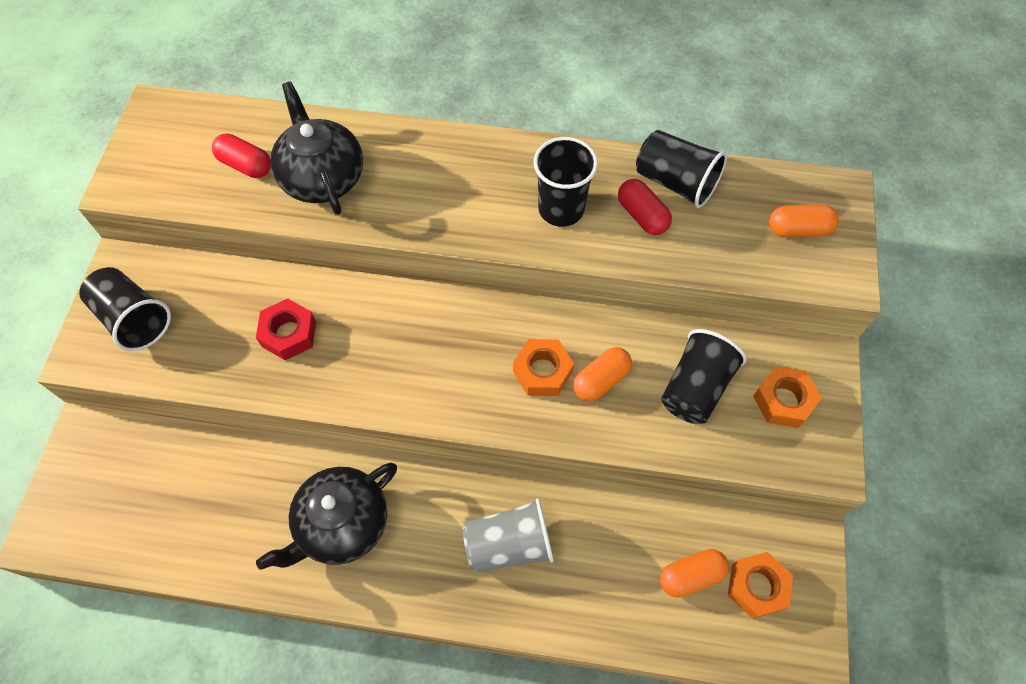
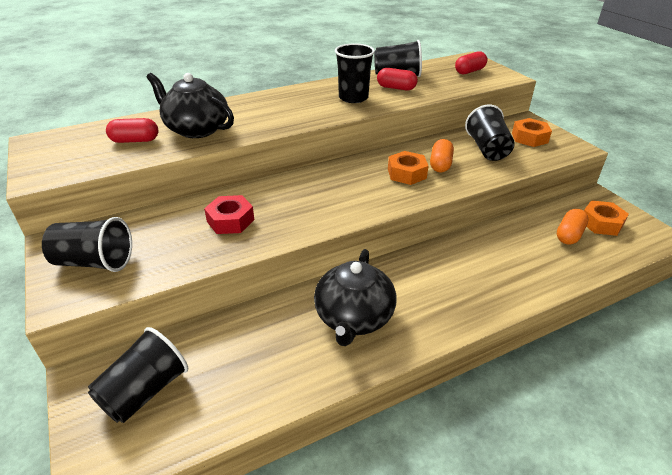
camera: 35 degrees left, 25 degrees down
(117, 483) = (145, 391): none -> black cup
(509, 544) = (466, 271): grey cup -> none
(798, 229) = (469, 71): orange capsule -> red capsule

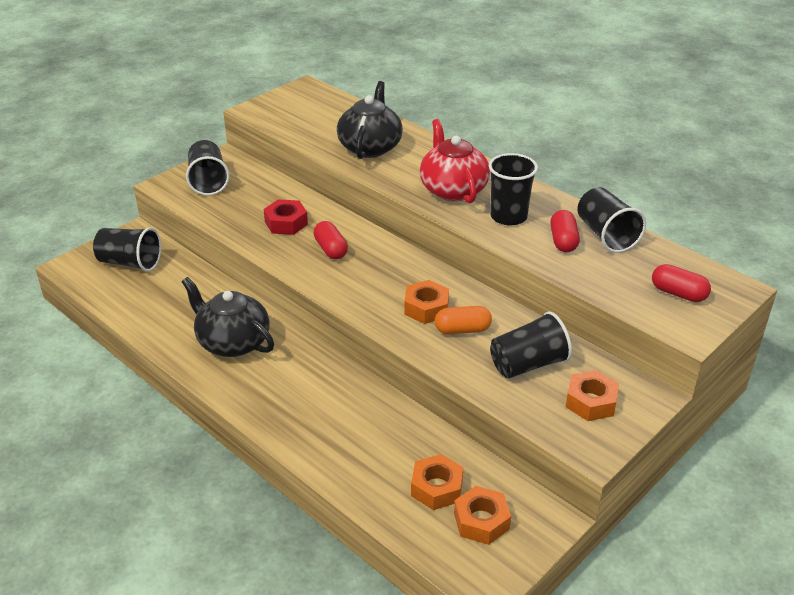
camera: 70 degrees right, 0 degrees up
(135, 140) = (331, 126): red capsule -> red capsule (331, 249)
(299, 109) = (453, 189): none -> red teapot
(354, 317) = (232, 342): black teapot -> black teapot turned 45 degrees clockwise
(569, 235) = (437, 488): orange capsule -> orange nut

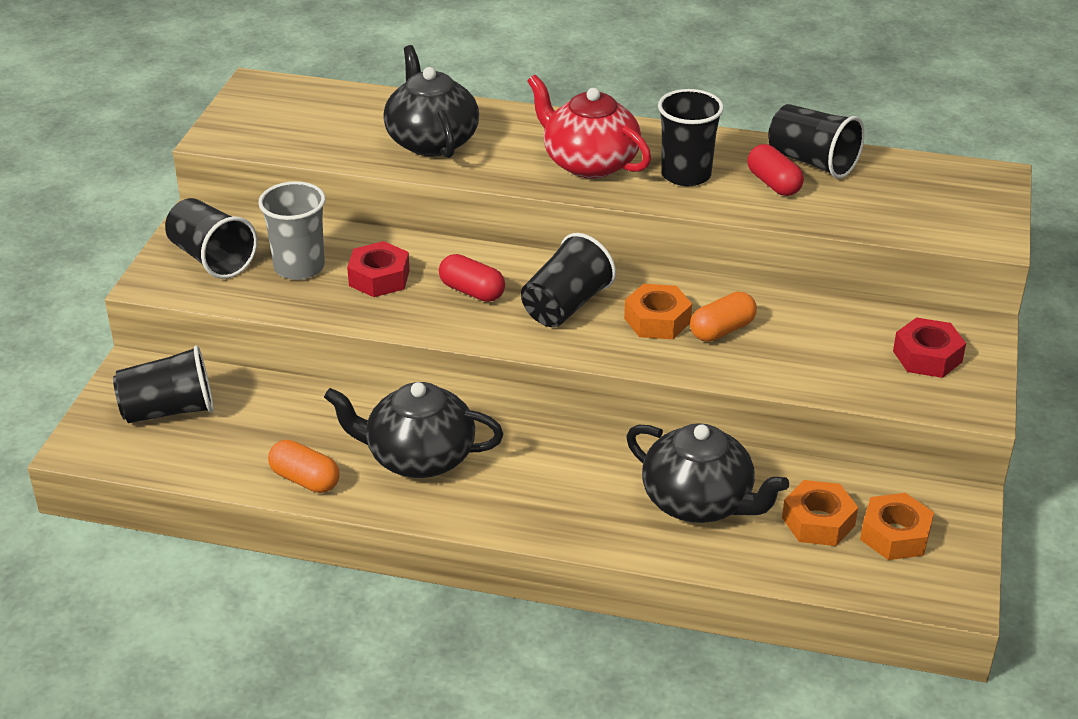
camera: 30 degrees left, 0 degrees up
(159, 330) = (305, 479): none -> orange capsule
(249, 202) = (299, 267): none -> grey cup
(371, 440) = (699, 502): none -> black teapot
(528, 364) = (828, 341): black cup -> black cup (566, 306)
(591, 402) = (927, 356): orange nut -> red nut
(678, 293) = (944, 202): red capsule -> none

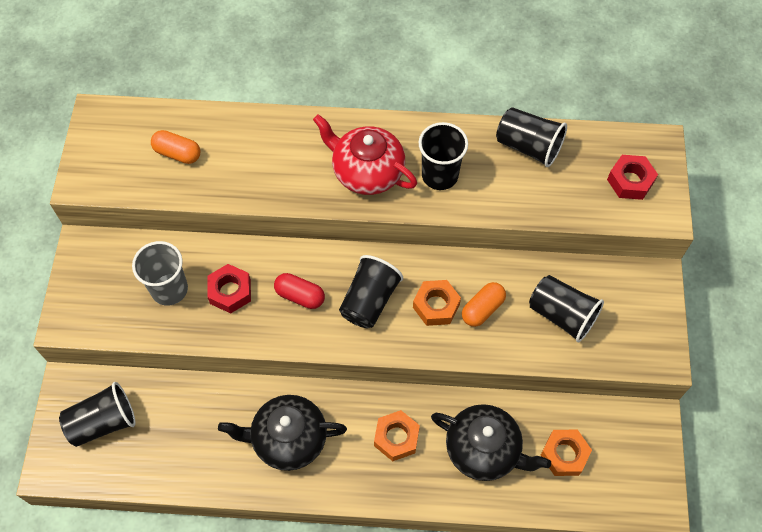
camera: 10 degrees left, 25 degrees up
(212, 258) = (103, 290): black cup -> black cup (562, 315)
(305, 479) = (214, 474): orange capsule -> orange capsule (177, 153)
(431, 141) = (245, 163): black teapot -> none
(773, 184) = (504, 176): red capsule -> none
(895, 535) = (615, 458): orange nut -> orange nut (396, 438)
(927, 356) = (625, 313): red nut -> red nut (630, 181)

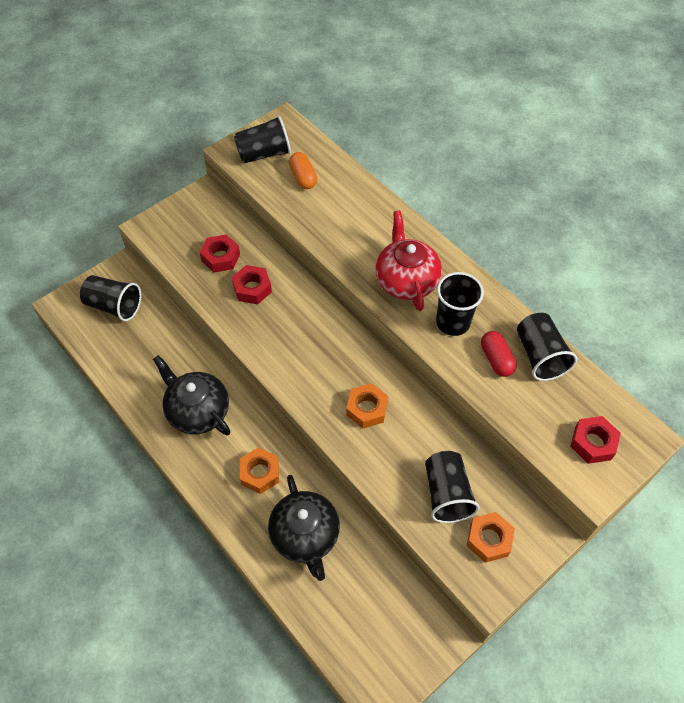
camera: 45 degrees right, 5 degrees down
(169, 289) = (221, 257): grey cup -> red nut
(300, 296) = (289, 327): red capsule -> red capsule (496, 359)
(369, 300) = (328, 367): black cup -> black cup (264, 154)
(482, 309) = (395, 439): orange capsule -> none
(564, 454) = (354, 593): orange nut -> orange nut (489, 539)

